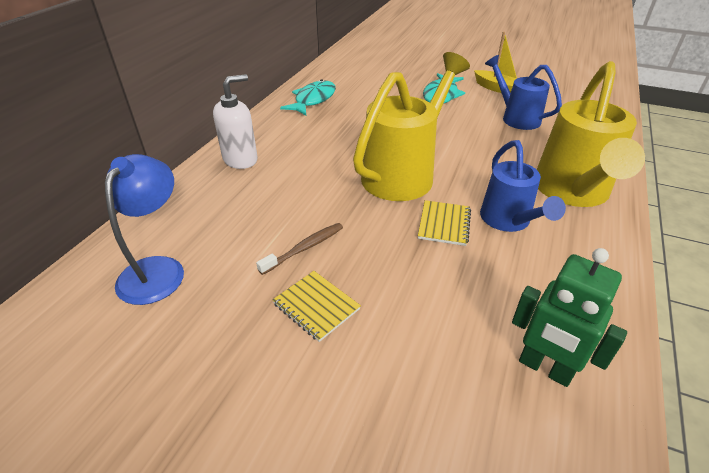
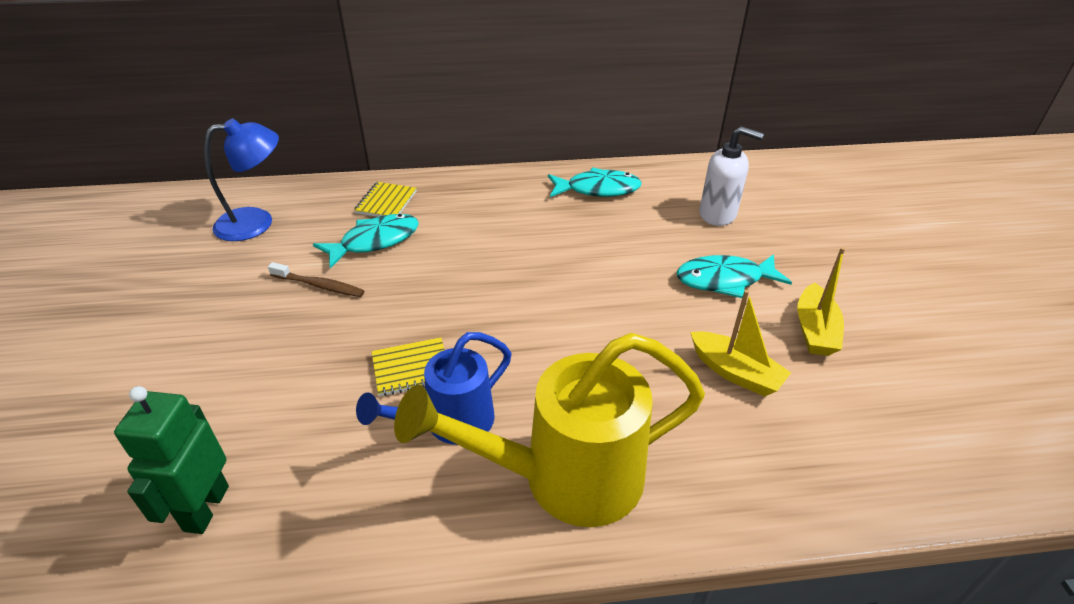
camera: 60 degrees right, 0 degrees up
(241, 159) = (437, 195): white soap dispenser -> white soap dispenser (718, 214)
(271, 205) = (375, 241): none -> turquoise fish
(316, 306) = (243, 321): yellow notebook -> yellow notebook (386, 202)
(403, 173) = (493, 307): yellow watering can -> none
(516, 118) = (735, 372): blue watering can -> yellow boat

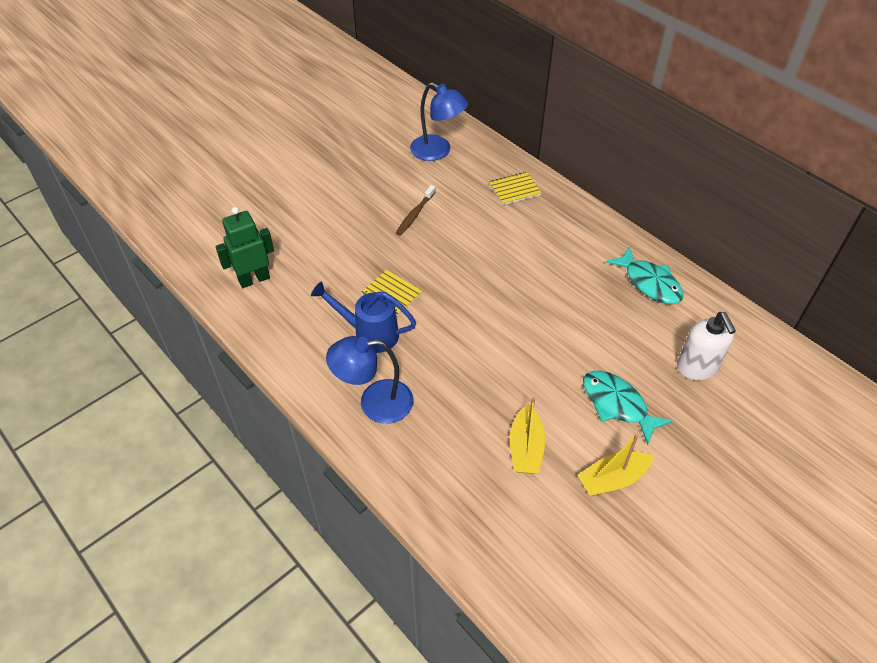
camera: 55 degrees right, 10 degrees up
(319, 285) = (415, 214): brown toothbrush -> brown toothbrush turned 45 degrees clockwise
(375, 241) = (473, 210): turquoise fish -> none
(566, 478) = (374, 402): yellow watering can -> blue lamp

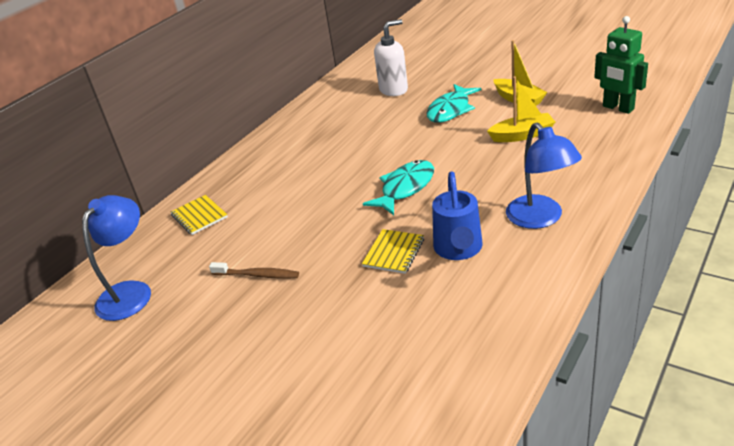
camera: 100 degrees left, 15 degrees down
(254, 279) = (428, 381): green robot -> green robot (618, 108)
(649, 283) = (312, 121): turquoise fish -> turquoise fish (405, 188)

